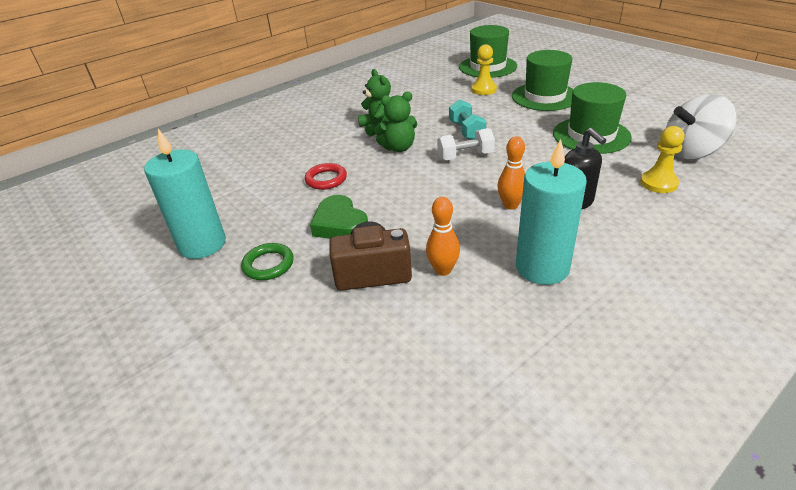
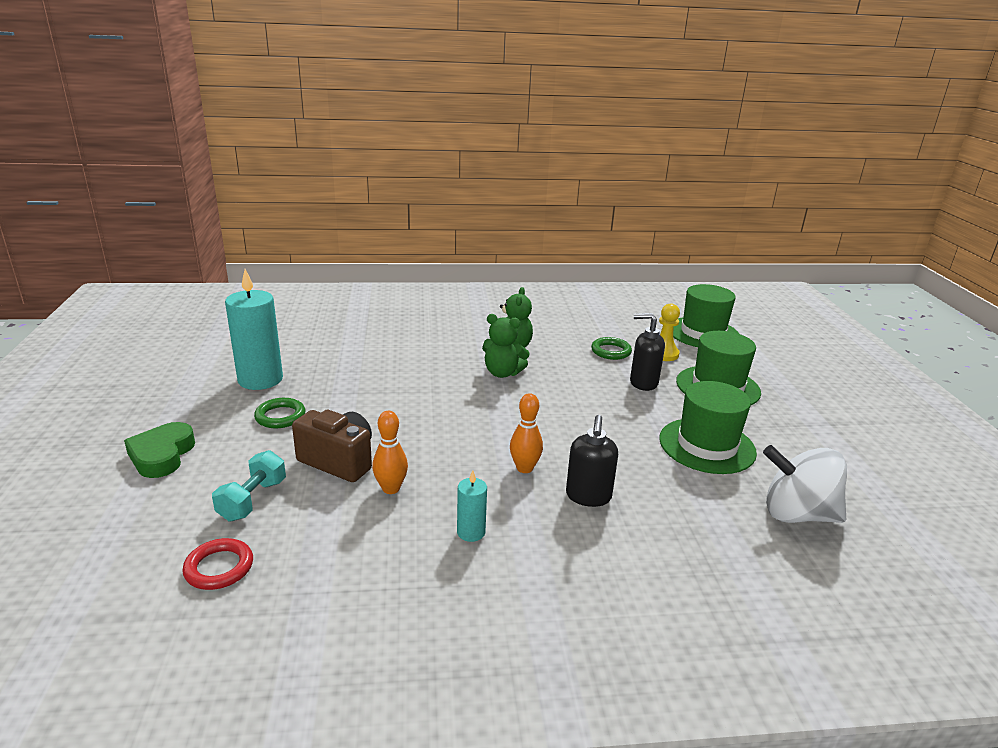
camera: 30 degrees right, 10 degrees down
(326, 179) = (408, 372): red ring -> red ring (219, 568)
(340, 224) = (368, 413): green heart -> green heart (162, 455)
(449, 101) = (611, 351): none -> green ring
(465, 156) = (549, 407): white dumbbell -> none
(466, 131) = (585, 385): turquoise dumbbell -> turquoise dumbbell (253, 500)
(499, 113) = (643, 383): none -> black soap dispenser
(542, 267) = (471, 532): turquoise candle -> turquoise candle, size x0.49
(658, 183) = (704, 524): yellow pawn -> none

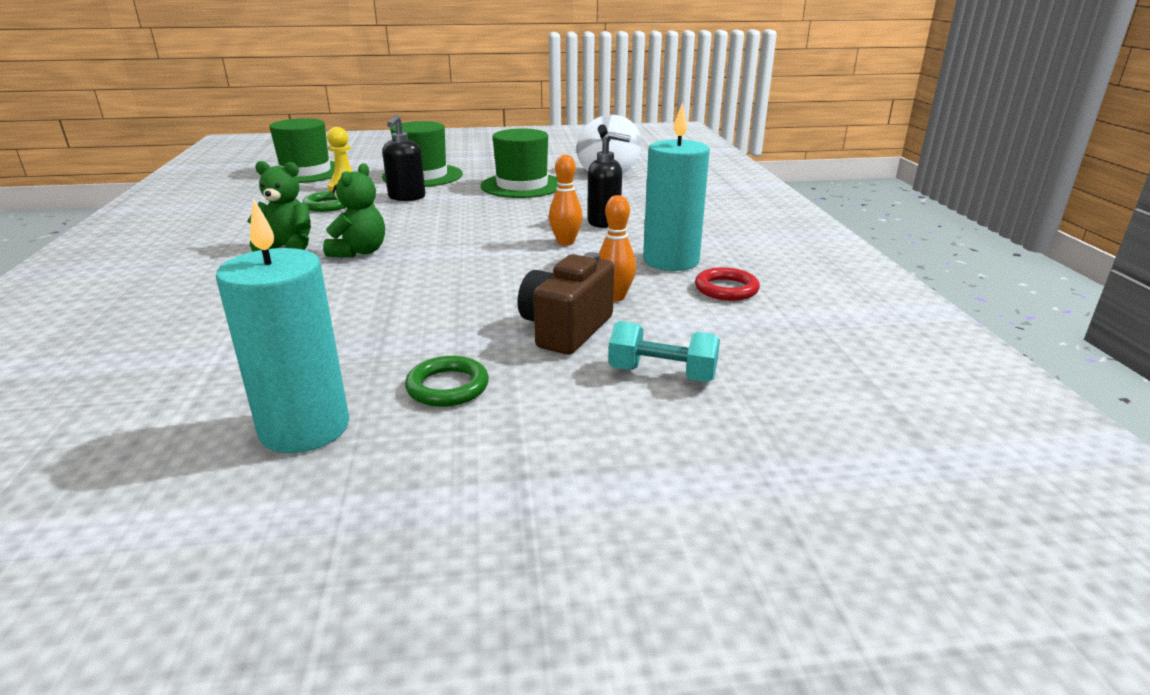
camera: 90 degrees left, 0 degrees up
(162, 455) = (569, 480): green heart -> none
(219, 568) = (789, 373): red ring -> red ring (726, 289)
(471, 532) = (671, 261): turquoise candle -> turquoise candle, size x2.05

